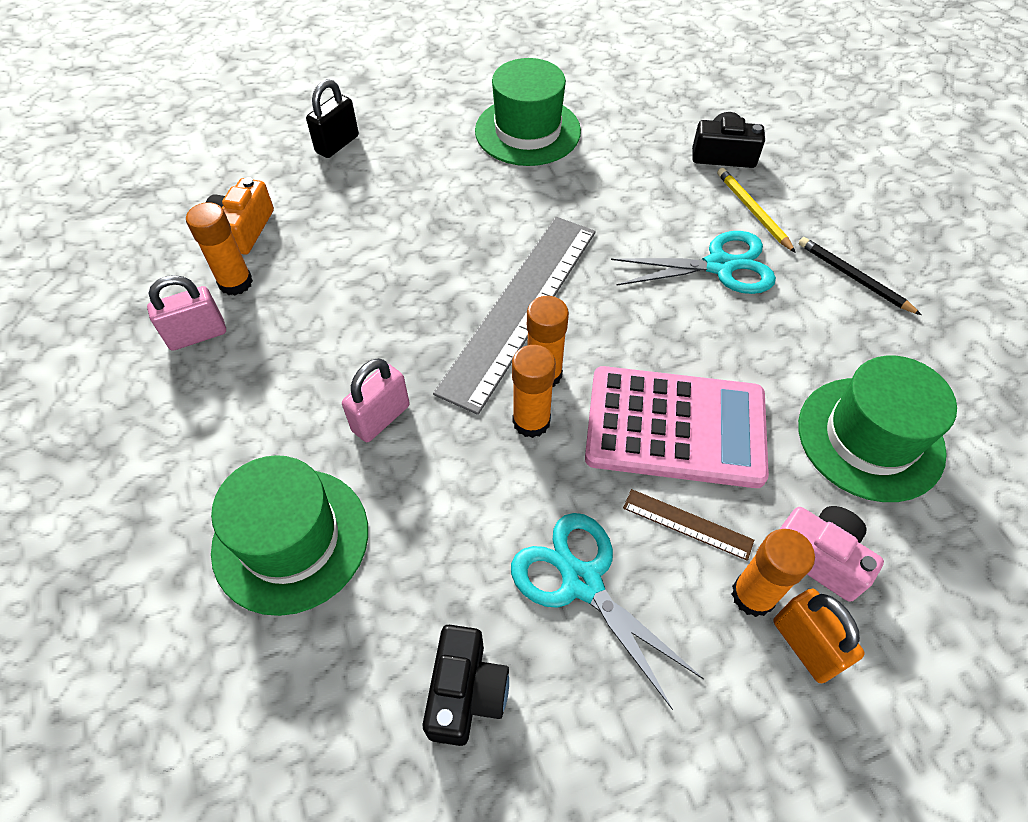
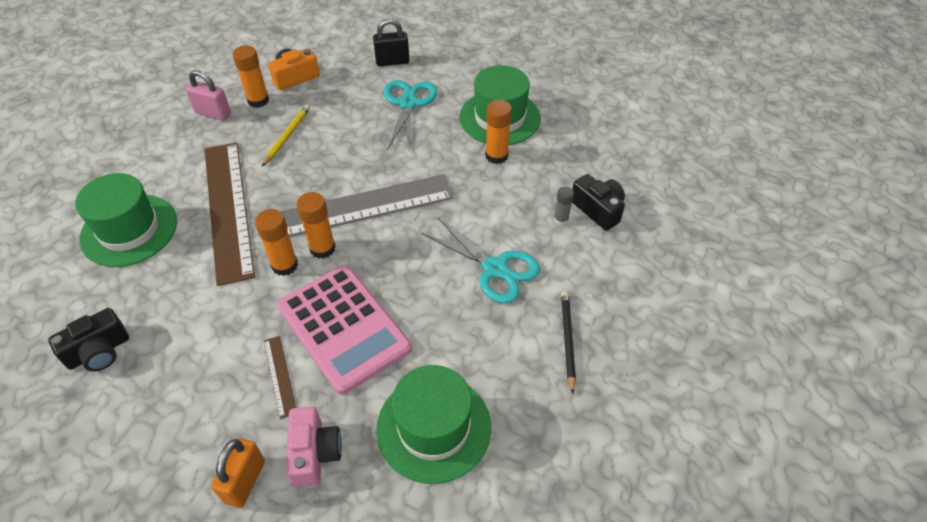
camera: 45 degrees right, 5 degrees down
(381, 418) = (228, 209): pink padlock -> brown ruler
(581, 582) = (200, 354): turquoise scissors -> turquoise scissors (408, 103)
(708, 184) = (561, 219): none -> grey glue stick
(753, 211) = (564, 255): yellow pencil -> yellow pencil (287, 136)
(753, 595) = (258, 436): orange glue stick -> orange glue stick (496, 156)

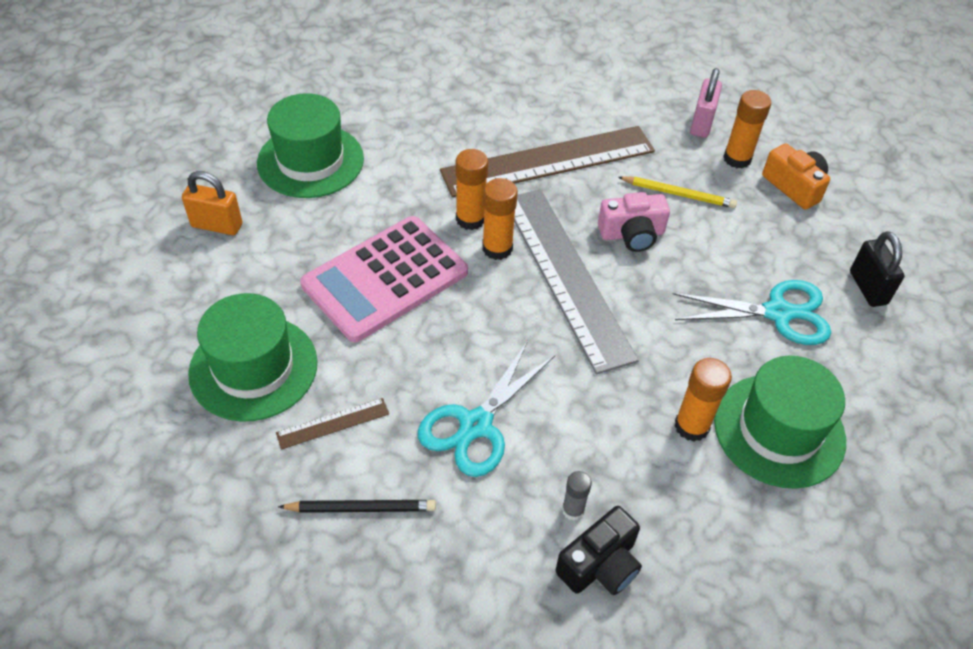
camera: 85 degrees right, 0 degrees up
(99, 351) = (362, 106): black camera -> none
(129, 230) = (510, 94): green hat -> green hat (310, 161)
(279, 376) = (327, 234): brown ruler -> brown ruler (333, 423)
(314, 453) = (238, 271): pink camera -> pink camera (632, 234)

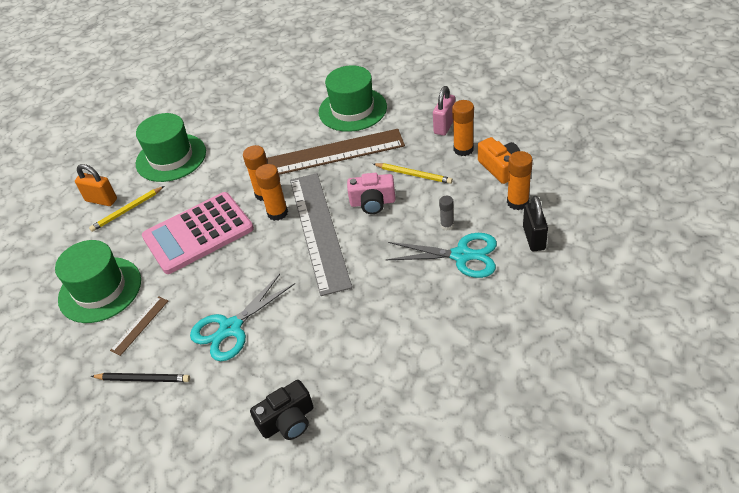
camera: 15 degrees right, 5 degrees down
(263, 242) = (127, 210): none -> yellow pencil
(333, 423) = (140, 325): brown ruler -> brown ruler turned 45 degrees counterclockwise
(573, 510) = (279, 384): grey glue stick -> grey glue stick (447, 225)
(691, 426) = (377, 331): orange glue stick -> orange glue stick (517, 202)
(779, 430) = (438, 335): green hat -> green hat (352, 109)

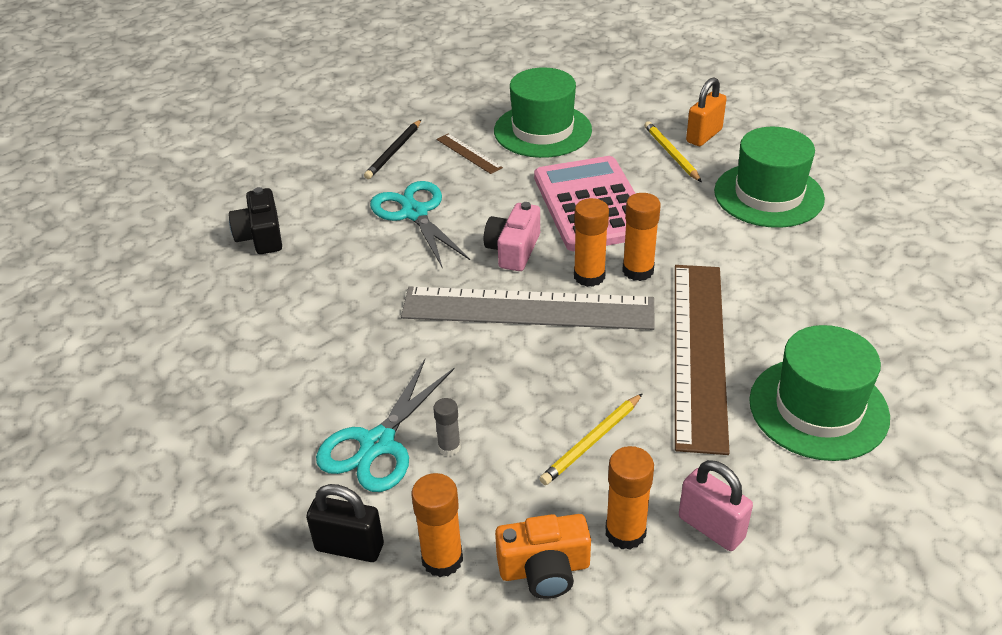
camera: 105 degrees right, 5 degrees down
(372, 202) = (553, 376): pink camera -> pink camera (513, 250)

